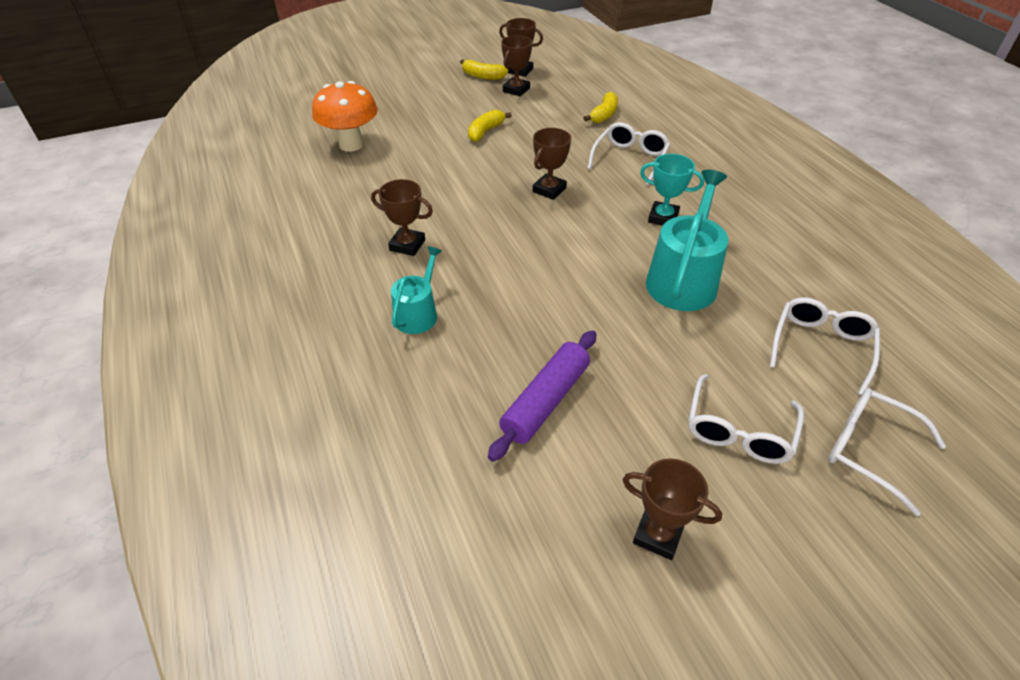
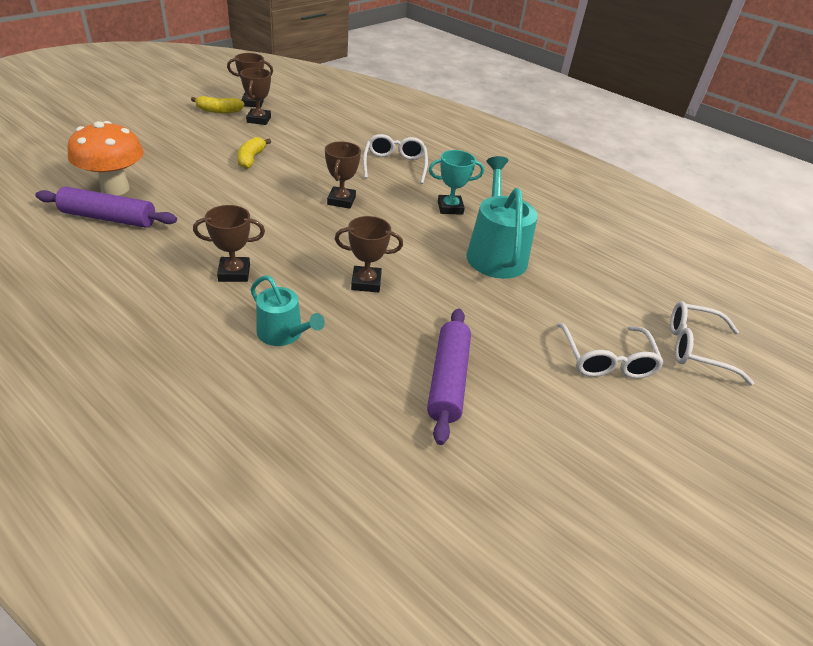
camera: 30 degrees left, 5 degrees down
(332, 172) = (109, 218): none -> purple rolling pin
(418, 313) = (283, 333): turquoise watering can -> turquoise watering can turned 135 degrees clockwise
(604, 115) = (351, 132): yellow banana -> none
(658, 535) = (601, 461): brown trophy -> brown trophy (366, 282)
(821, 346) = (621, 282): white glasses -> none

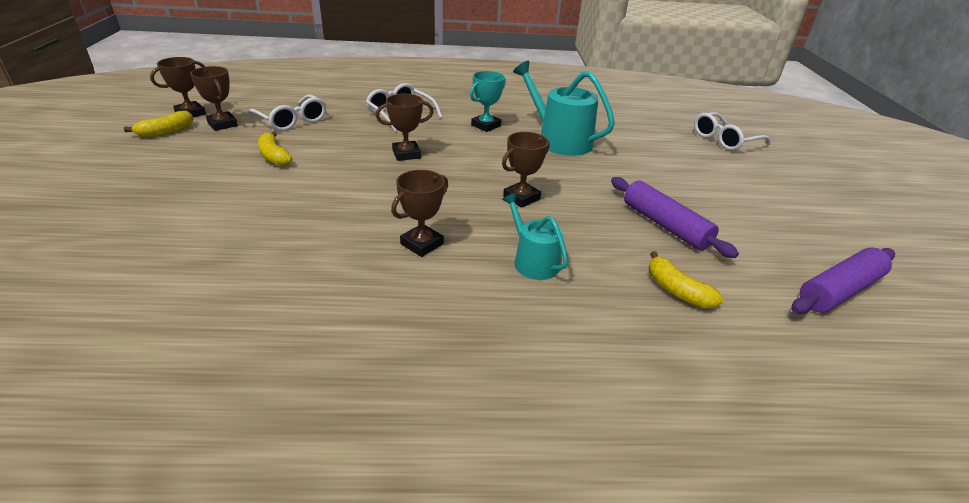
camera: 40 degrees left, 5 degrees down
(109, 218) = (222, 267): purple rolling pin -> purple rolling pin (839, 291)
(115, 189) = (178, 240): orange mushroom -> none
(283, 333) = (533, 261): turquoise watering can -> turquoise watering can turned 120 degrees counterclockwise
(341, 201) = (406, 154): brown trophy -> brown trophy turned 75 degrees counterclockwise
(349, 433) = (677, 290): none -> yellow banana
(606, 360) = (705, 167): white glasses -> white glasses (292, 121)

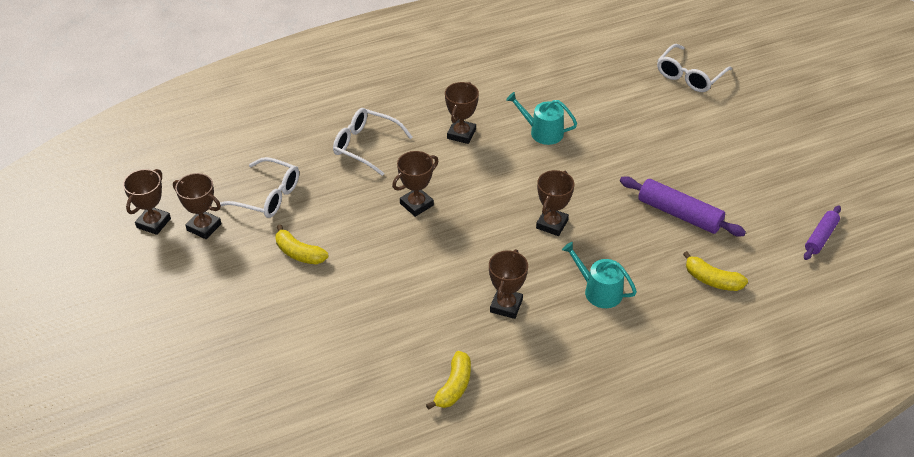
camera: 20 degrees left, 10 degrees up
(166, 132) = (160, 258): yellow banana -> yellow banana (454, 386)
(486, 125) = (461, 134): turquoise trophy -> brown trophy
(559, 140) = (542, 132): turquoise watering can -> turquoise watering can, size x0.59
(839, 291) = (820, 237): purple rolling pin -> purple rolling pin, size x0.62

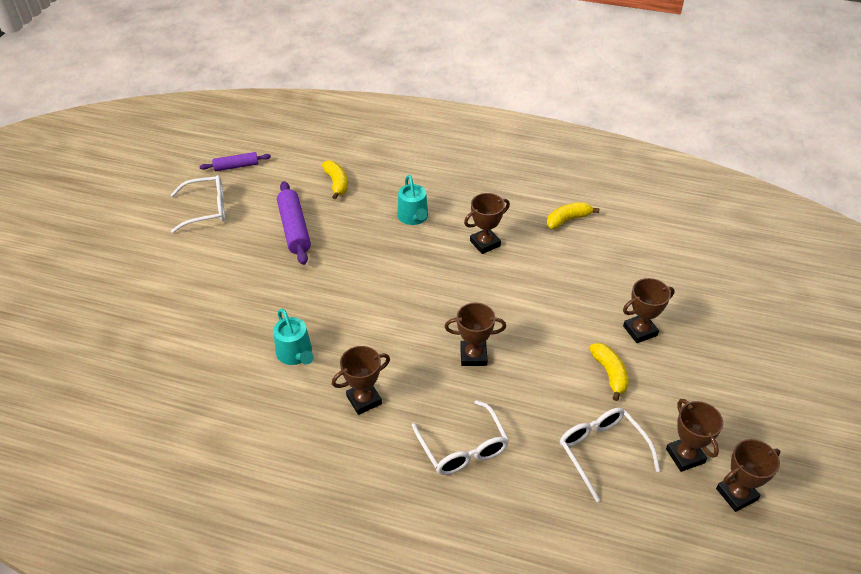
camera: 140 degrees left, 0 degrees up
(552, 224) = (388, 275): brown trophy -> brown trophy (640, 331)
(689, 76) = (107, 324): white glasses -> white glasses (206, 209)

